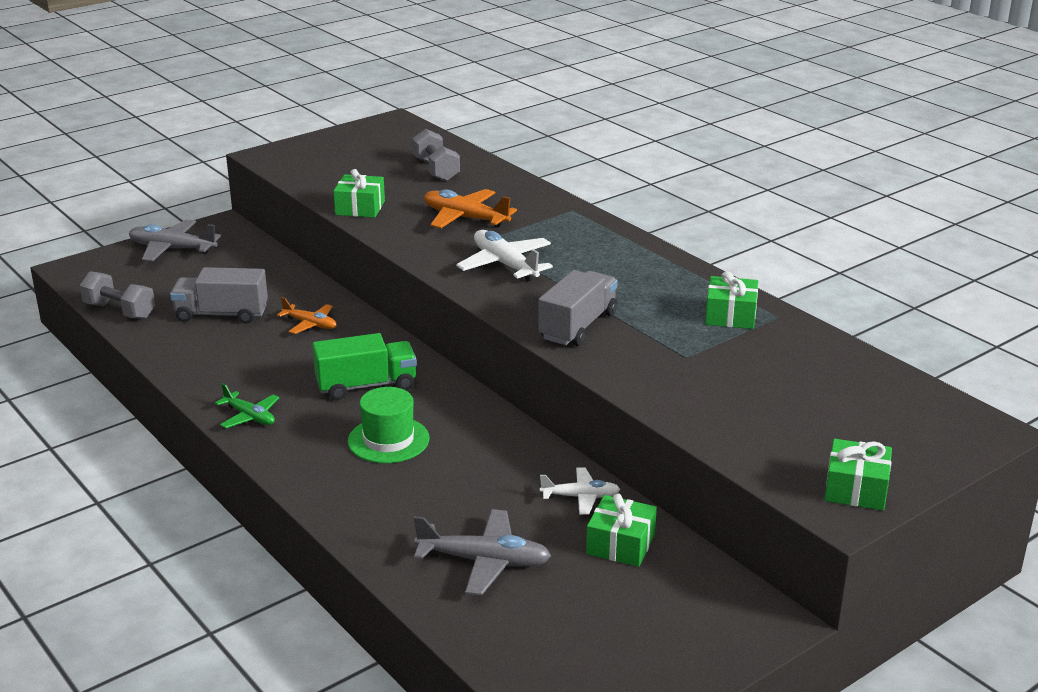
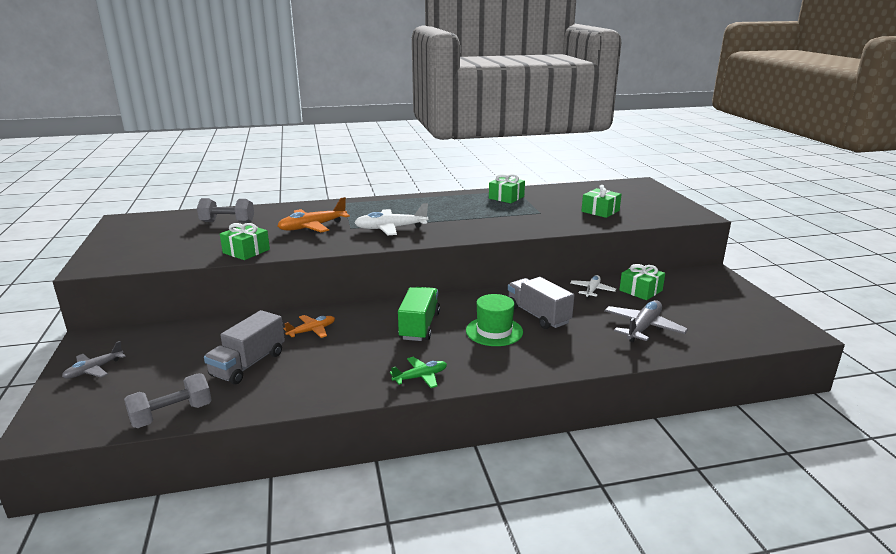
camera: 65 degrees left, 5 degrees down
(172, 249) = (94, 370): grey plane -> grey plane, size x0.62
(578, 326) = (486, 226): grey truck -> grey truck (538, 315)
(856, 489) = (679, 209): green gift -> green gift (600, 211)

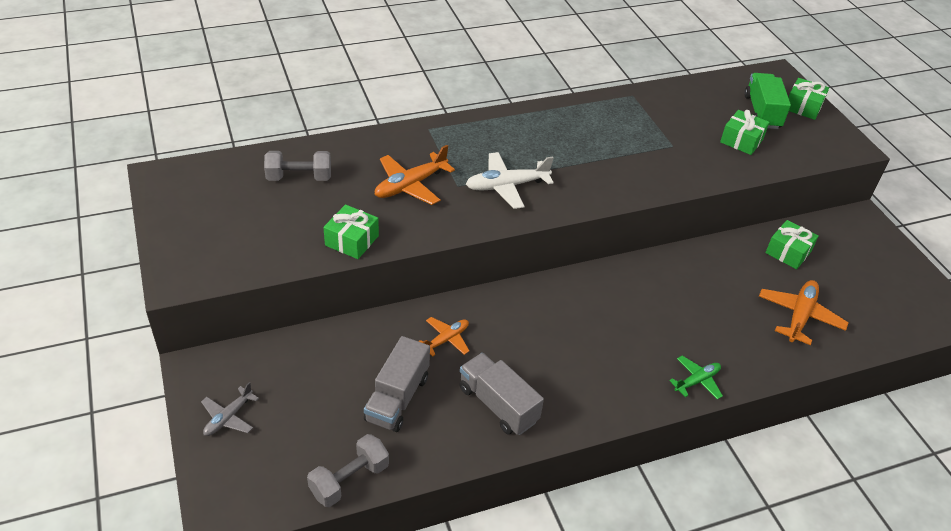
camera: 10 degrees left, 20 degrees up
(419, 326) = (563, 325): green truck -> green truck (762, 112)
(420, 377) = (588, 407): green plane -> green plane (697, 381)
(494, 331) = (645, 330): green hat -> none
(506, 197) = (624, 112): green gift -> green gift (803, 107)
(538, 315) = (686, 301): grey truck -> grey truck (498, 404)
(592, 290) = (736, 254): white plane -> none
(643, 328) = (799, 316): grey plane -> orange plane

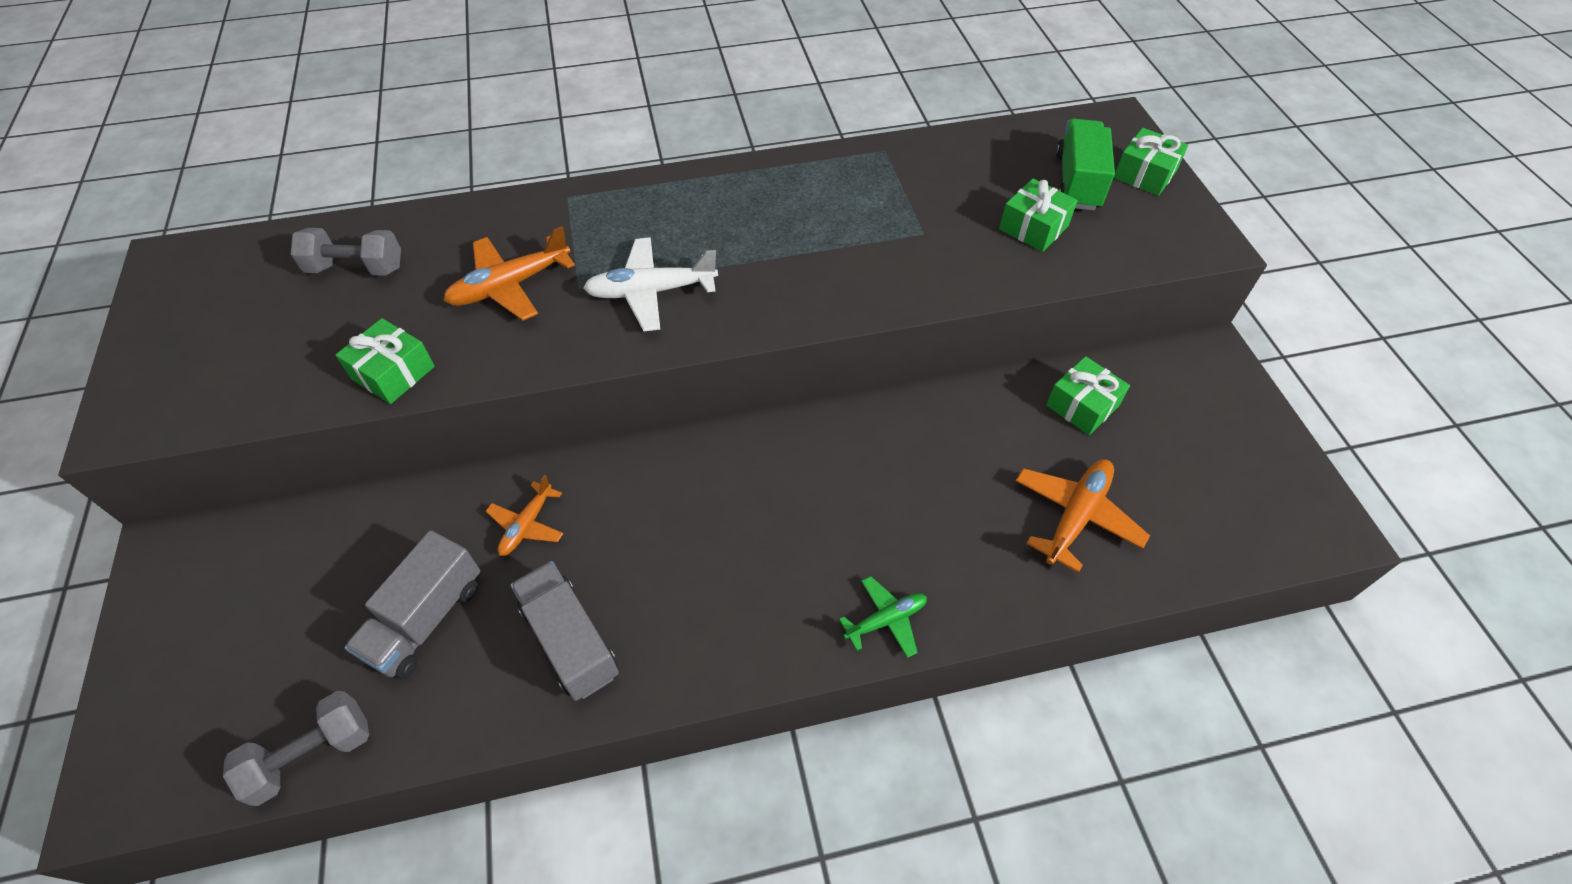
camera: 10 degrees right, 10 degrees up
(228, 417) = (177, 634): grey plane -> none
(446, 339) = (527, 525): orange plane -> orange plane turned 150 degrees clockwise

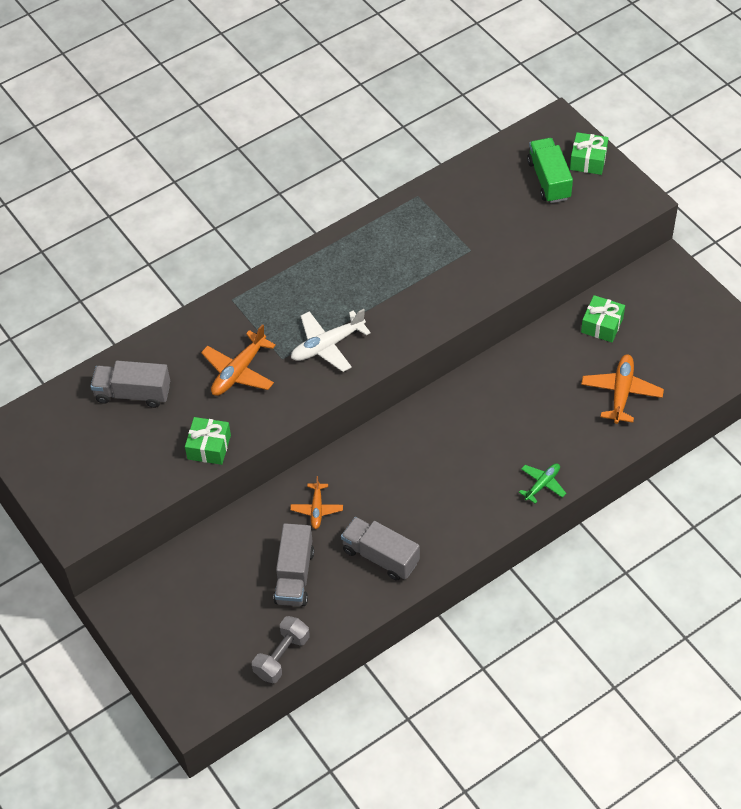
camera: 20 degrees left, 0 degrees up
(356, 268) = (133, 393): grey dumbbell -> grey truck
(1033, 227) = (535, 223): green gift -> none

